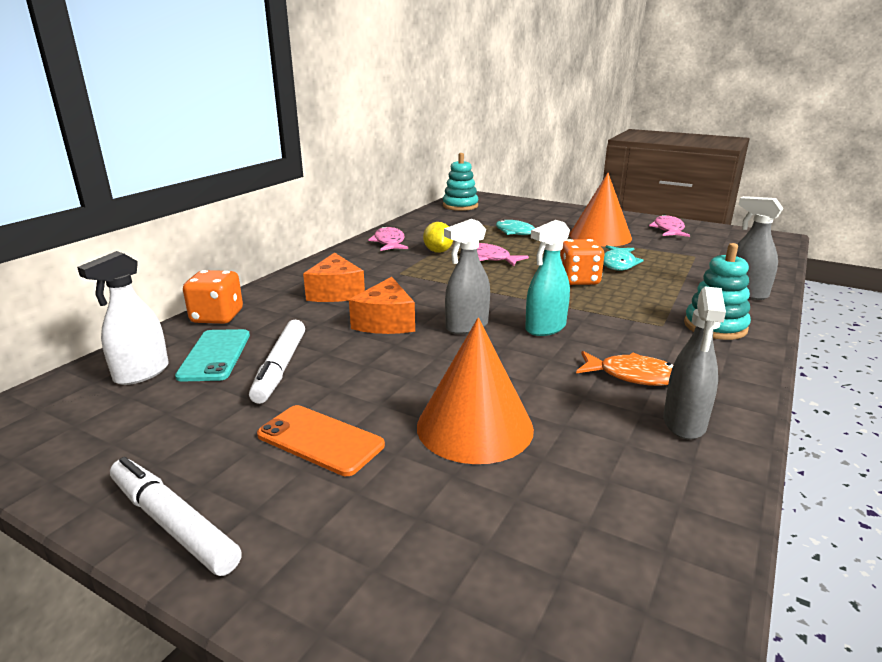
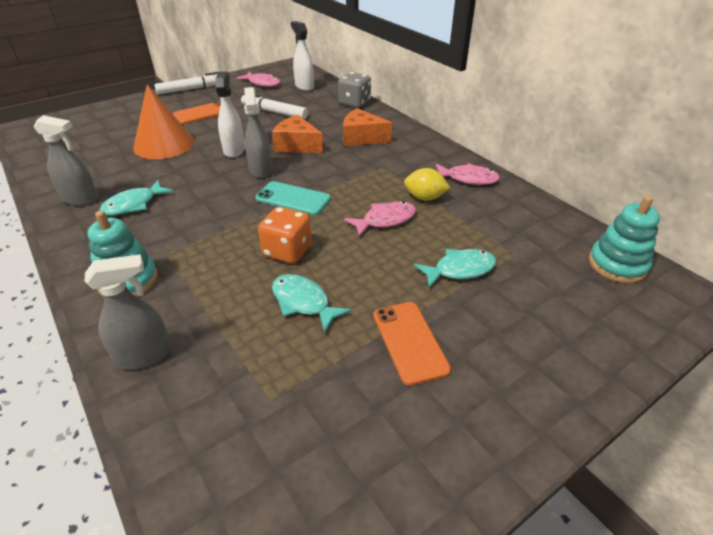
camera: 115 degrees right, 15 degrees up
(215, 355) = (305, 100): turquoise phone -> turquoise phone (293, 199)
(217, 317) = (354, 103): orange dice -> grey dice
(435, 358) = (234, 150): none -> white spray bottle
(545, 328) = (224, 197): turquoise spray bottle -> none
(600, 236) = (409, 342): orange cone -> orange phone
(633, 376) = (134, 204): orange fish -> turquoise fish
(668, 230) = (399, 458): pink fish -> pink fish (262, 83)
(684, 423) = (80, 199): grey spray bottle -> grey spray bottle turned 150 degrees clockwise

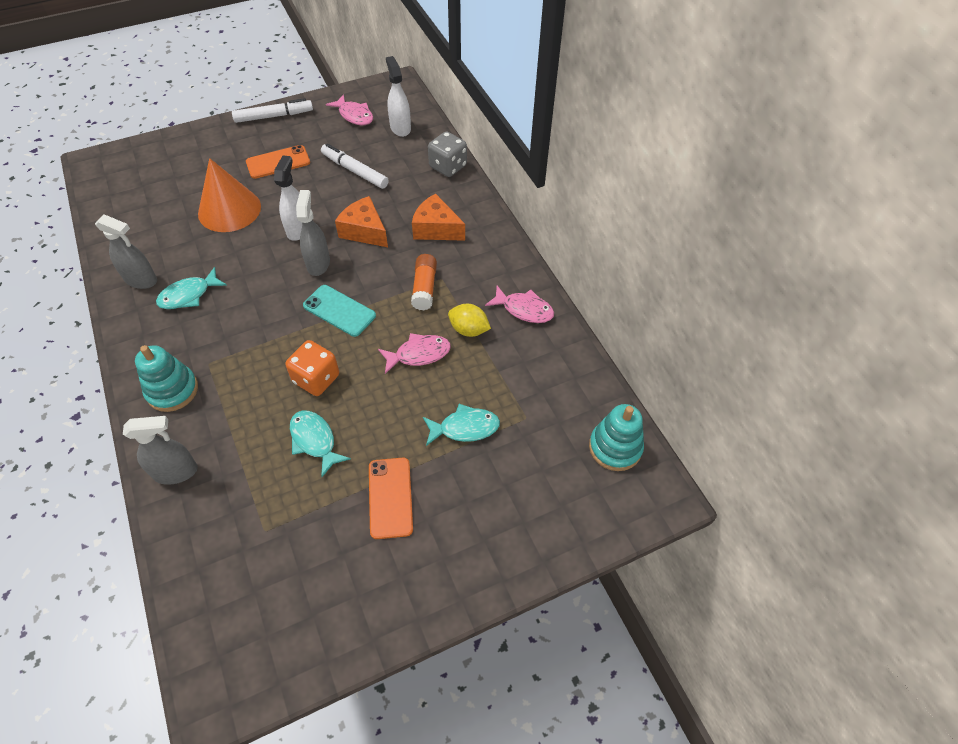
camera: 10 degrees right, 15 degrees up
(369, 175) = (424, 288): none -> orange glue stick

